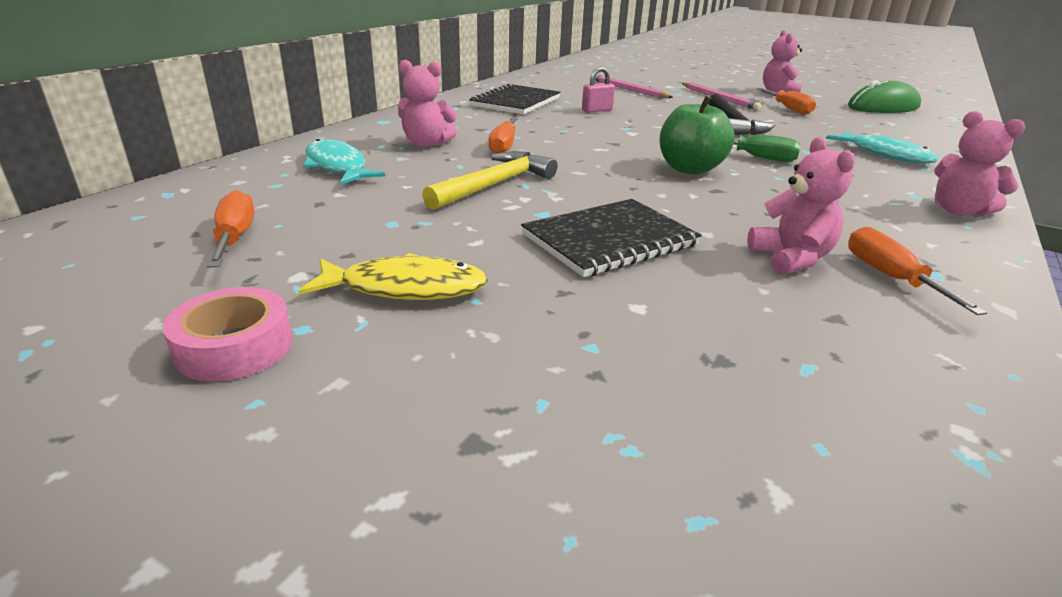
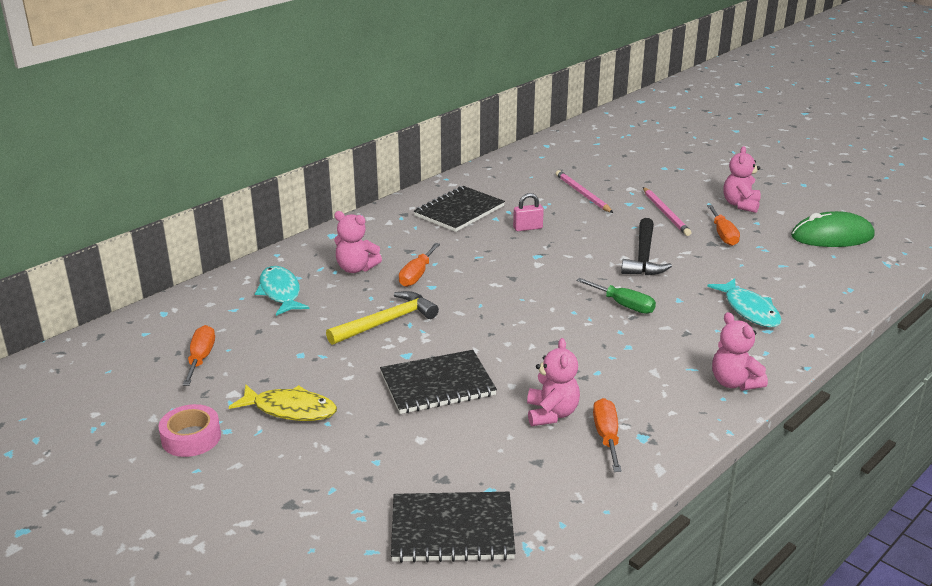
camera: 15 degrees right, 0 degrees up
(689, 169) = (552, 315): green apple -> none
(814, 446) = (452, 530): none -> black notebook

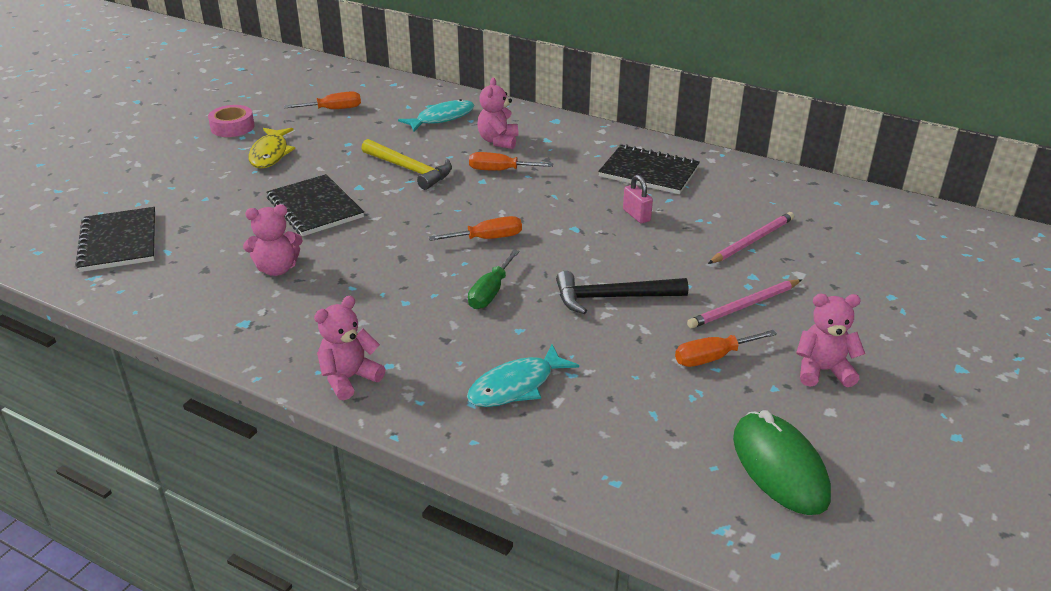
camera: 75 degrees right, 5 degrees up
(606, 436) = (243, 302): orange screwdriver -> orange screwdriver (487, 238)

